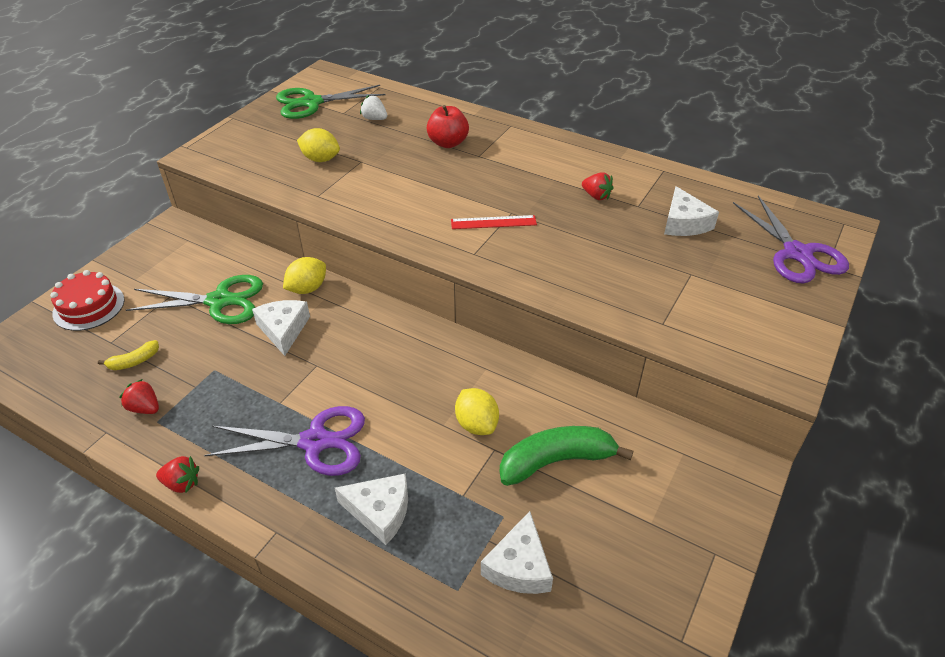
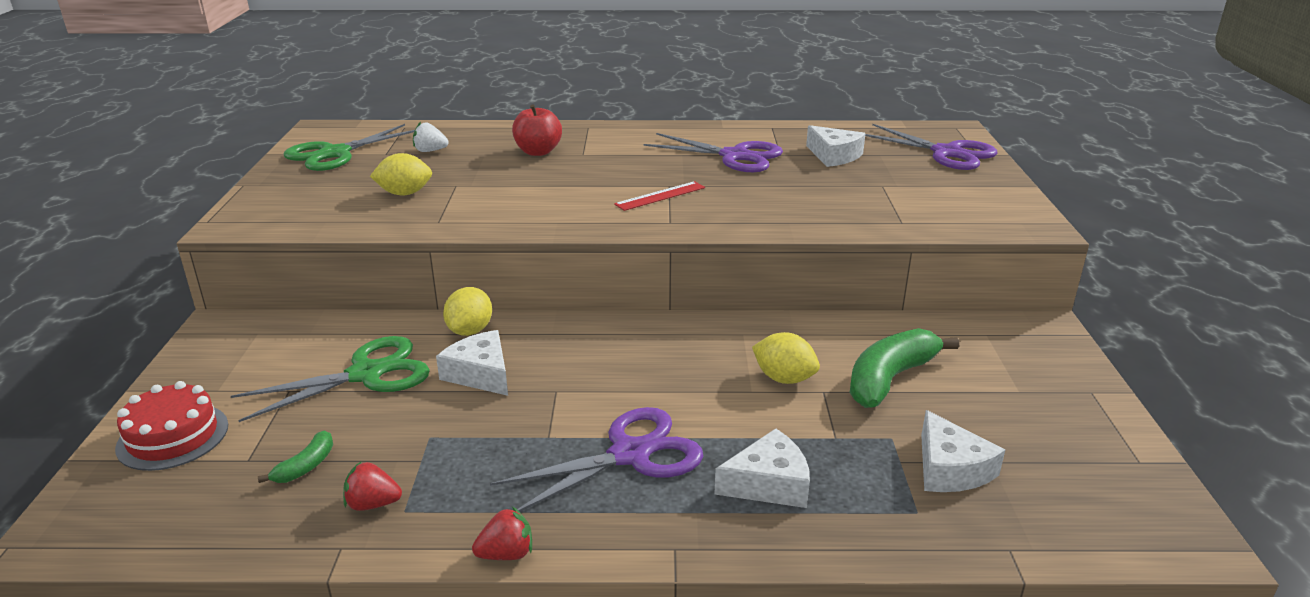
camera: 30 degrees left, 15 degrees down
(134, 361) = (306, 466): yellow banana -> green banana
(596, 196) = (734, 156): red strawberry -> purple scissors

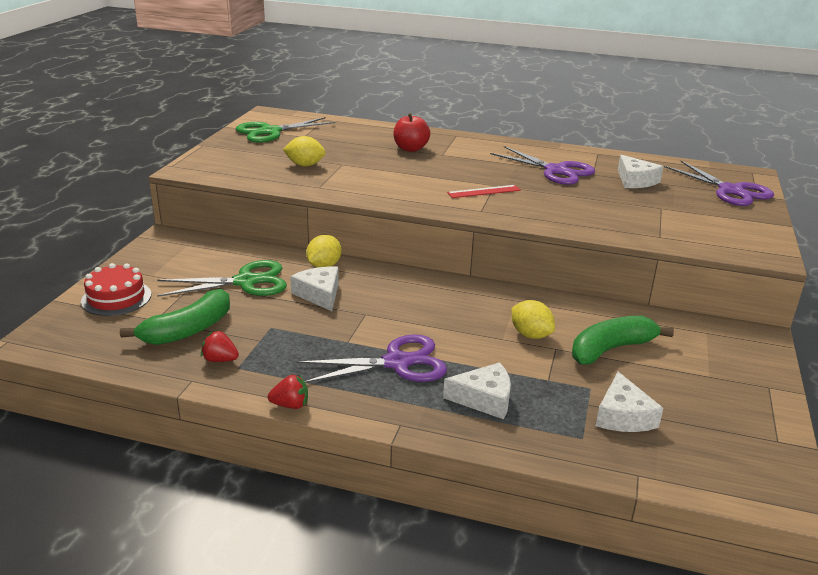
camera: 15 degrees right, 0 degrees up
(306, 466) = (188, 330): green banana -> green banana, size x2.05
(430, 151) = (335, 138): white strawberry -> none

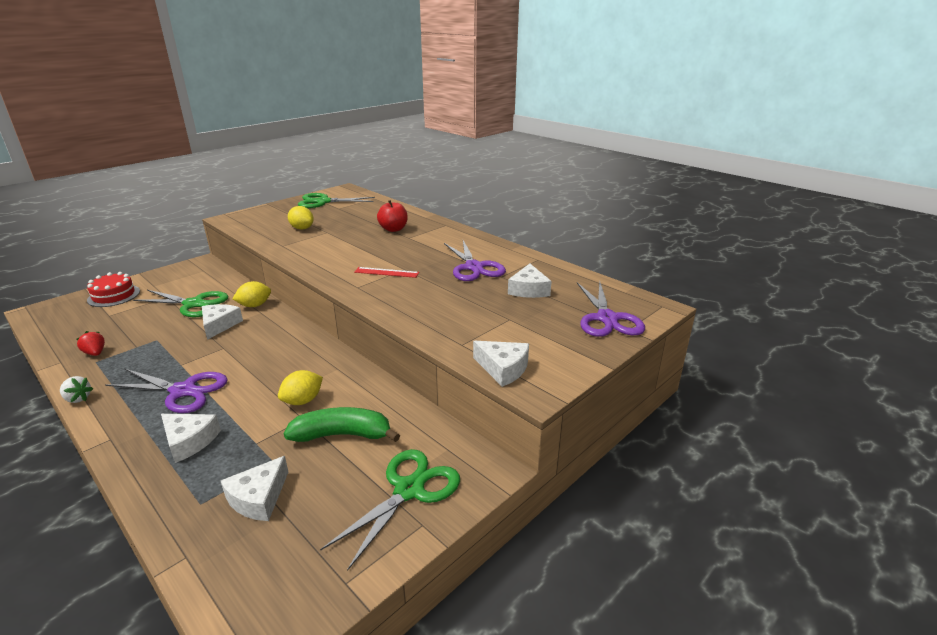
camera: 30 degrees right, 0 degrees up
(188, 330) = (113, 327): green banana -> none
(290, 405) = (78, 398): red strawberry -> white strawberry
(530, 335) = (303, 401): yellow lemon -> yellow lemon turned 60 degrees clockwise
(721, 246) = (503, 368): none -> white cheese
(724, 369) = (409, 490): none -> green scissors

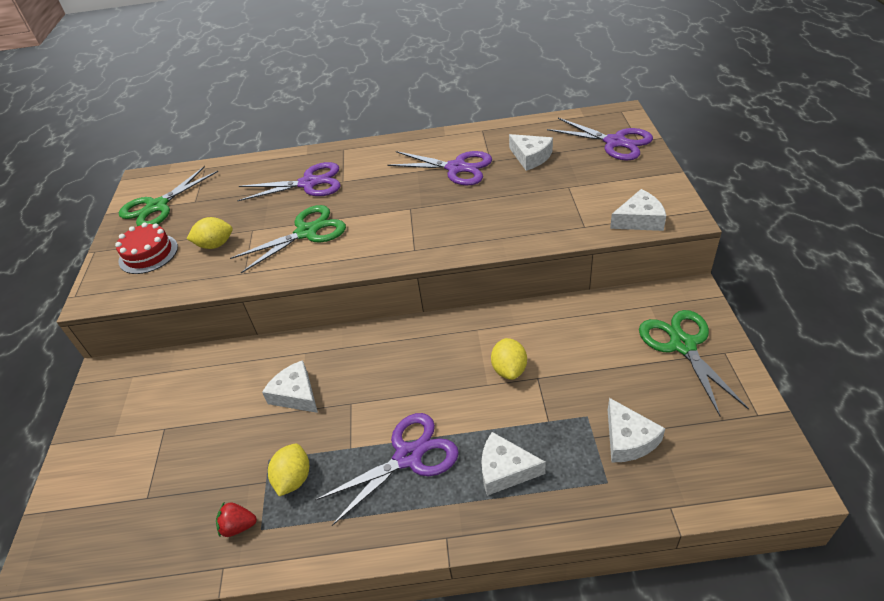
camera: 45 degrees left, 15 degrees up
(78, 398) = (334, 558): white strawberry -> none
(114, 295) = (91, 483): red cake -> red cake (148, 254)
(189, 441) = (505, 470): white cheese -> white cheese turned 150 degrees counterclockwise
(193, 304) = (216, 406): green scissors -> green scissors (306, 232)
(254, 305) = (283, 353): yellow lemon -> yellow lemon (293, 479)
(342, 435) = (583, 359): green banana -> none
(386, 272) = (404, 221): red ruler -> none
(393, 229) = (309, 183): red apple -> purple scissors

